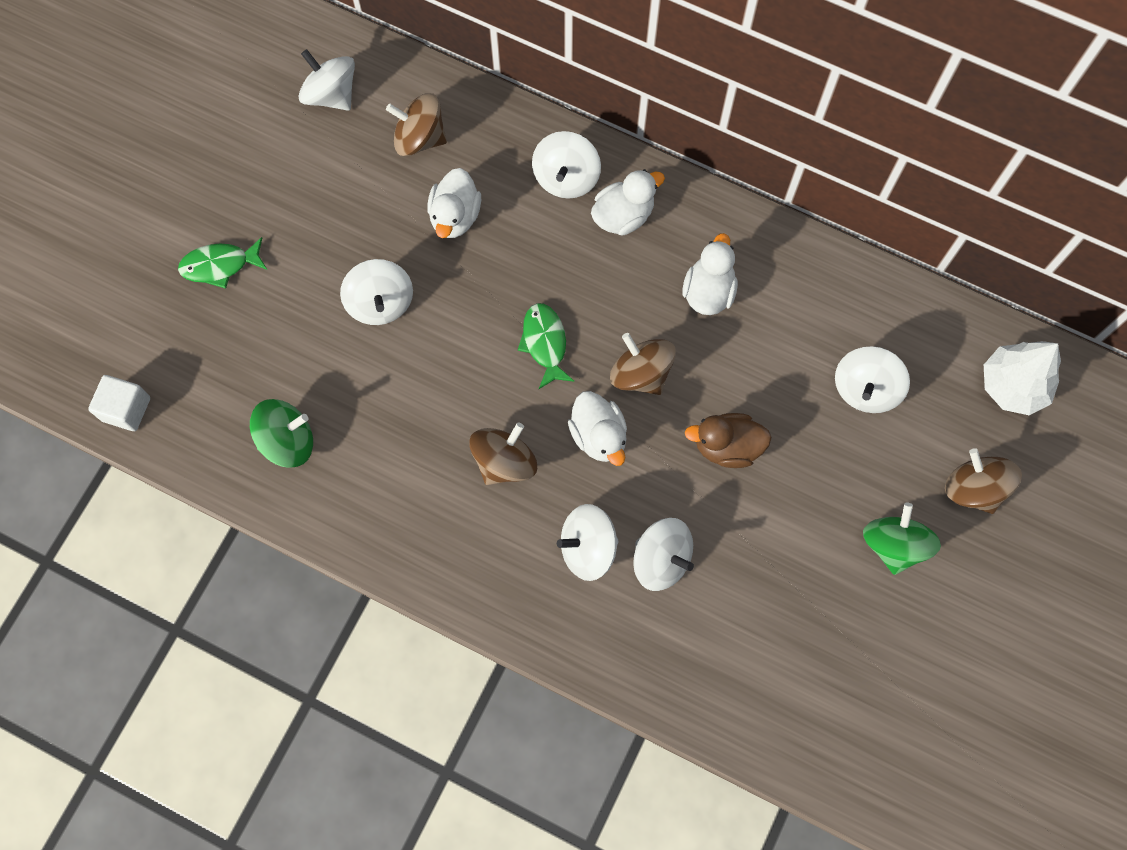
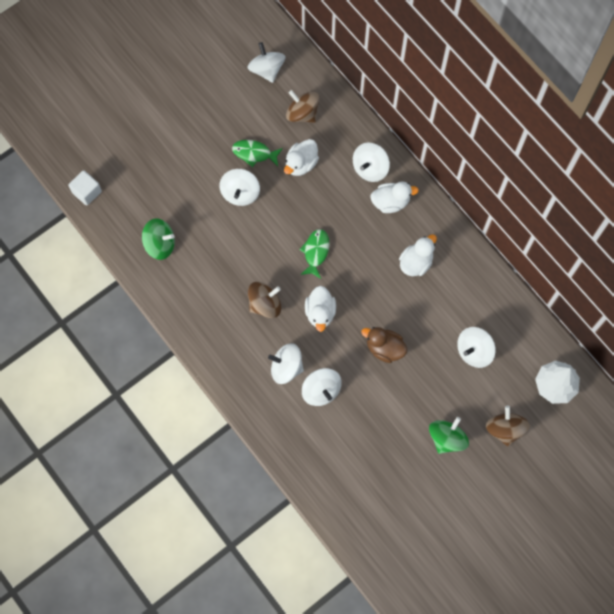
camera: 25 degrees right, 0 degrees up
(220, 265) = (167, 137): green fish -> green fish (254, 153)
(641, 373) = (358, 290): brown spinning top -> none

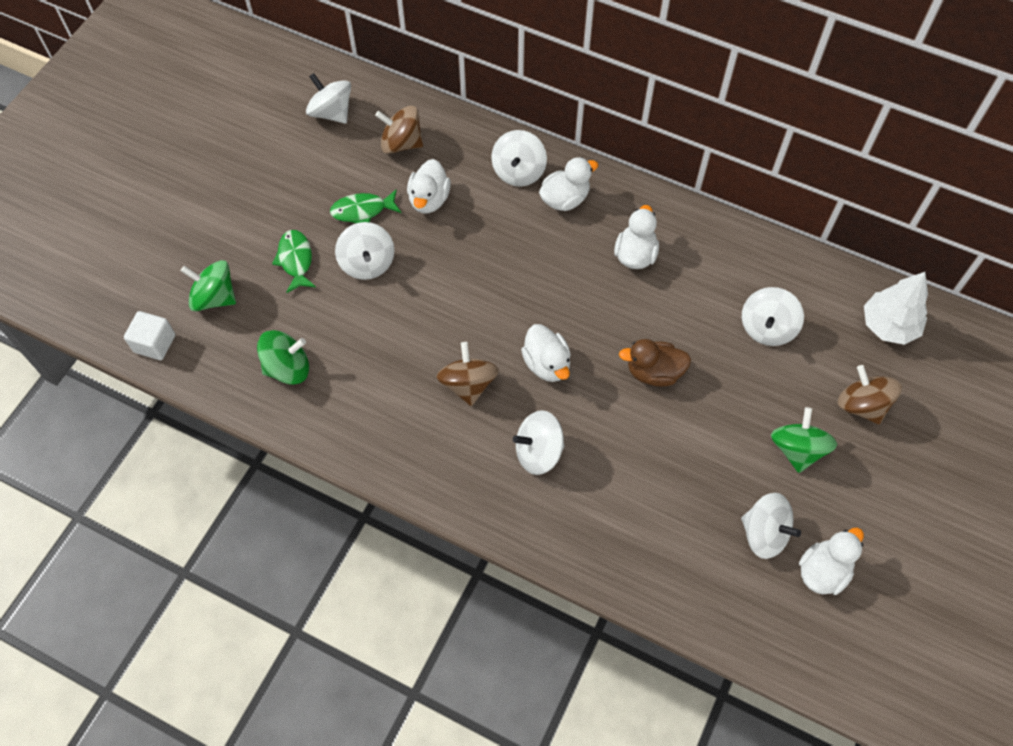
camera: 25 degrees left, 10 degrees down
(135, 176) = (214, 297): none -> green spinning top
(265, 304) = (468, 384): brown spinning top -> brown spinning top turned 45 degrees counterclockwise
(315, 252) = (502, 293): green fish -> green fish (295, 260)
(321, 390) = (600, 461): white spinning top -> white spinning top (764, 533)
(418, 518) = (823, 571): none -> white duck

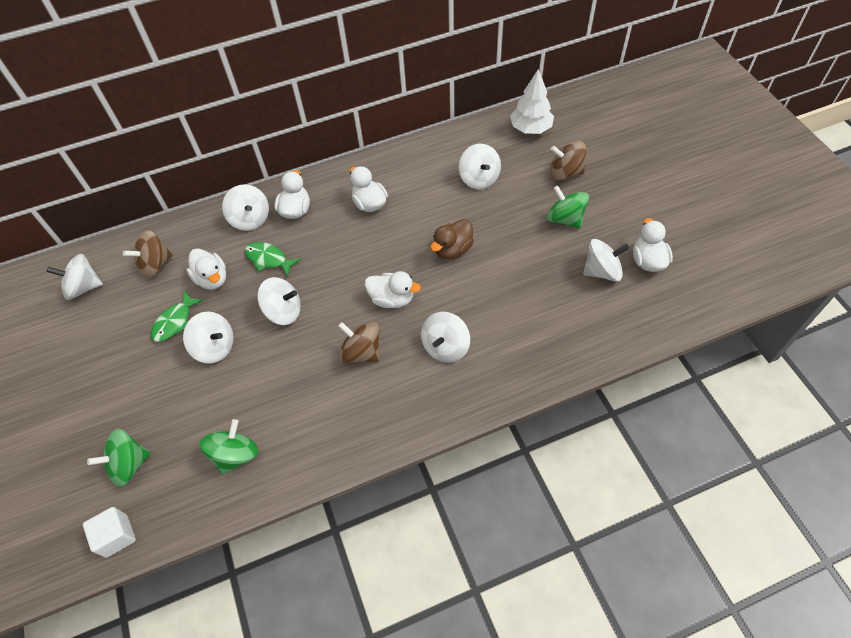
camera: 45 degrees left, 5 degrees down
(295, 260) = (162, 389): green fish -> green fish (268, 259)
(450, 285) = (283, 311): none -> white spinning top

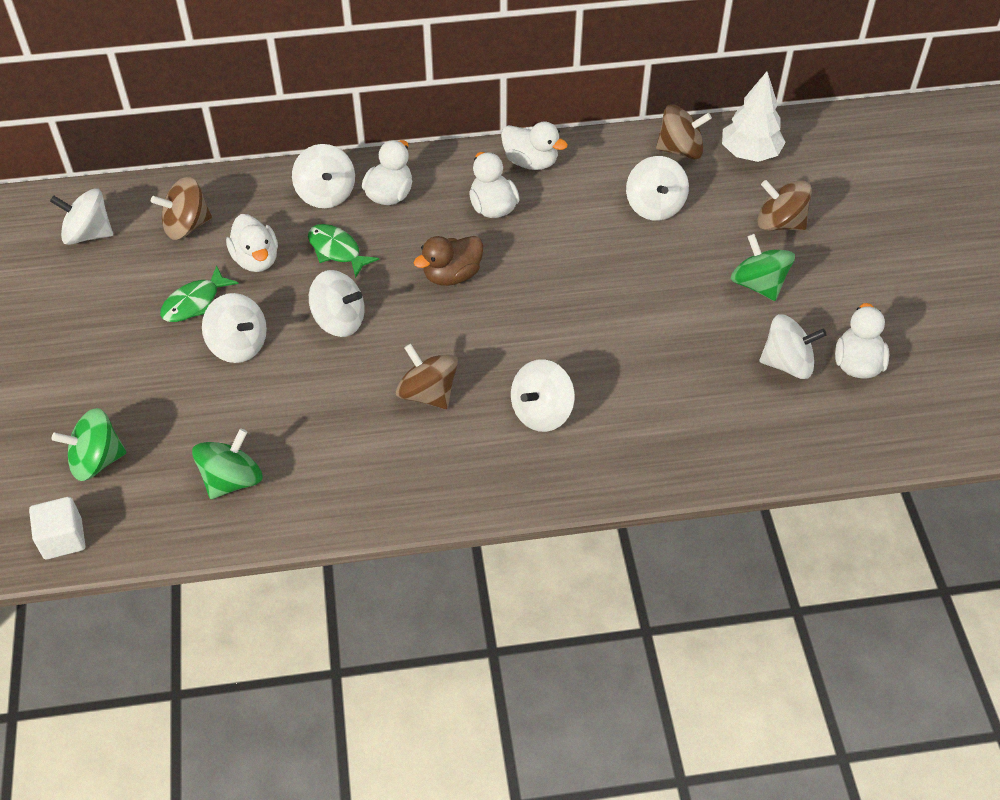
camera: 10 degrees right, 5 degrees down
(392, 299) = (487, 336): white duck -> white duck (531, 162)
(452, 249) = (589, 291): brown duck -> brown duck (452, 275)
(484, 136) = (680, 150): none -> brown spinning top

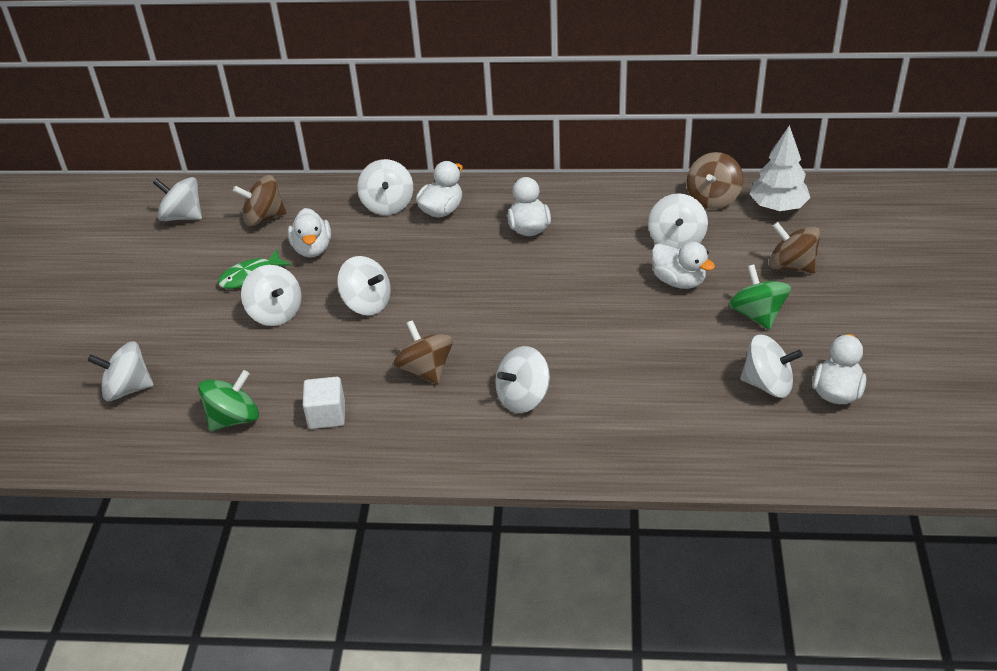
camera: 15 degrees right, 10 degrees down
(63, 539) = (78, 446): white cube -> white cube (327, 415)
(96, 460) = (127, 389): green spinning top -> white spinning top
(337, 250) = (383, 249): green fish -> none
(452, 275) = (476, 278): brown duck -> none
(531, 162) = (573, 196): white duck -> white duck (679, 281)
(680, 150) = (713, 198): brown spinning top -> brown spinning top turned 105 degrees clockwise

